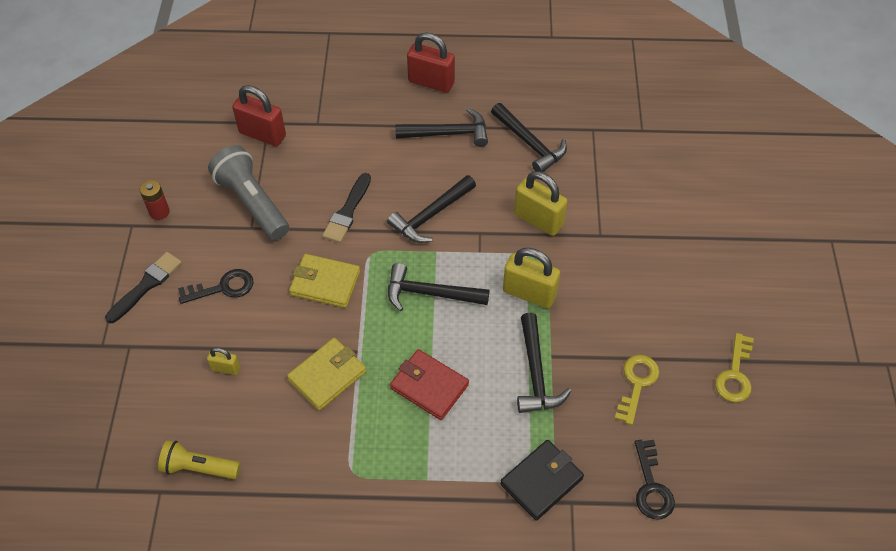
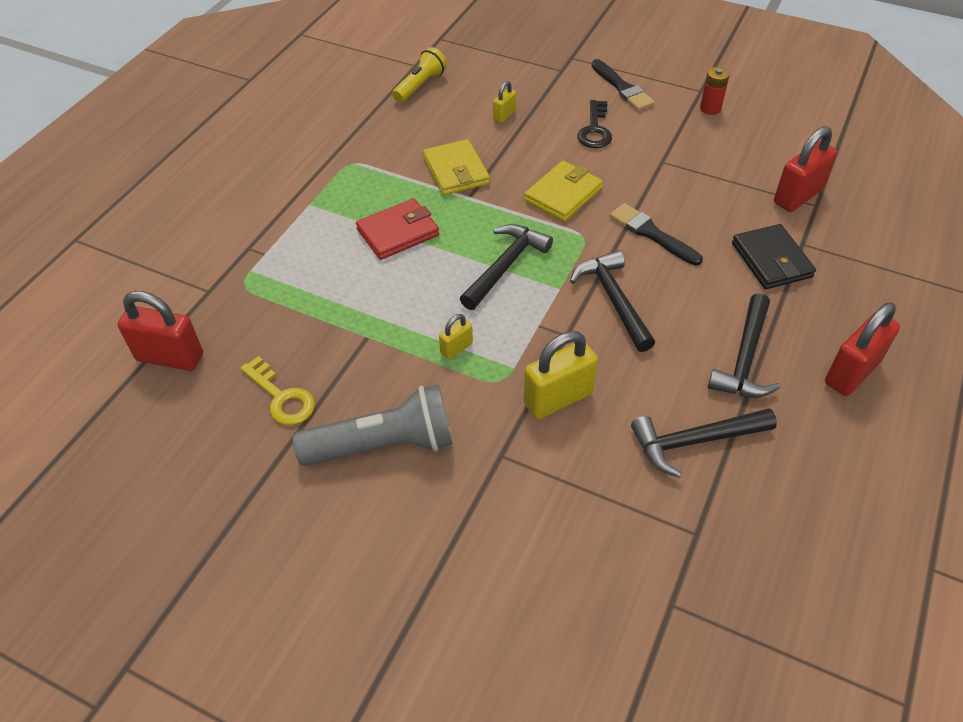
camera: 115 degrees right, 5 degrees down
(252, 203) = (696, 168): grey flashlight -> grey flashlight (384, 445)
(529, 293) = (456, 348): yellow padlock -> yellow padlock, size x0.51
(536, 373) = (355, 316): black hammer -> none
(541, 481) = (244, 277): black wallet -> black wallet (771, 260)
(651, 486) = (170, 357): black key -> red padlock
(735, 374) = (221, 502): yellow key -> none

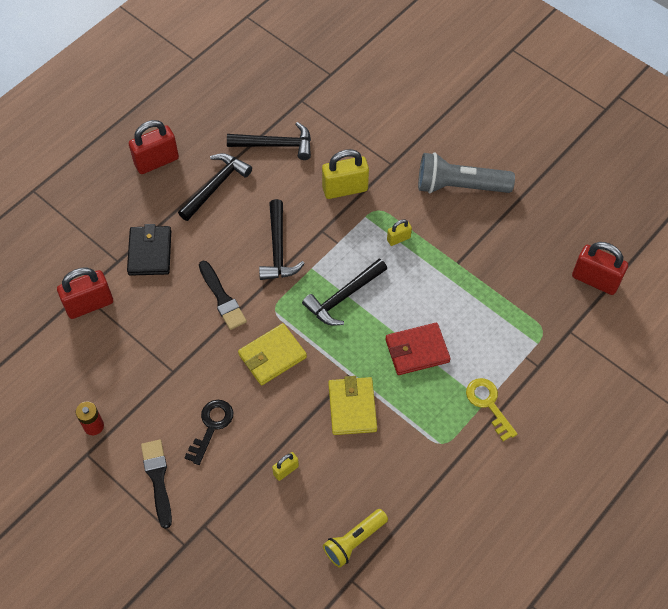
camera: 165 degrees left, 10 degrees up
(281, 397) = (519, 232): yellow key -> yellow key (488, 404)

